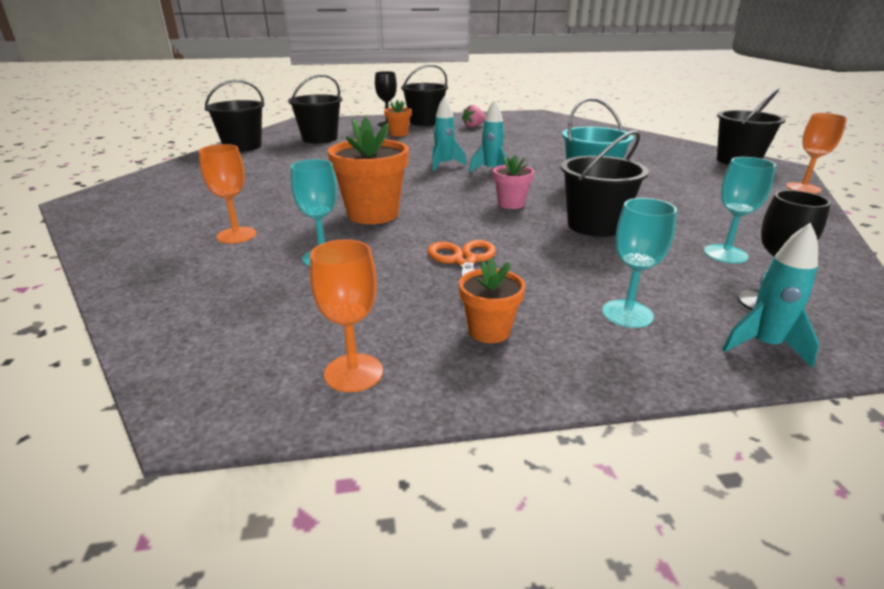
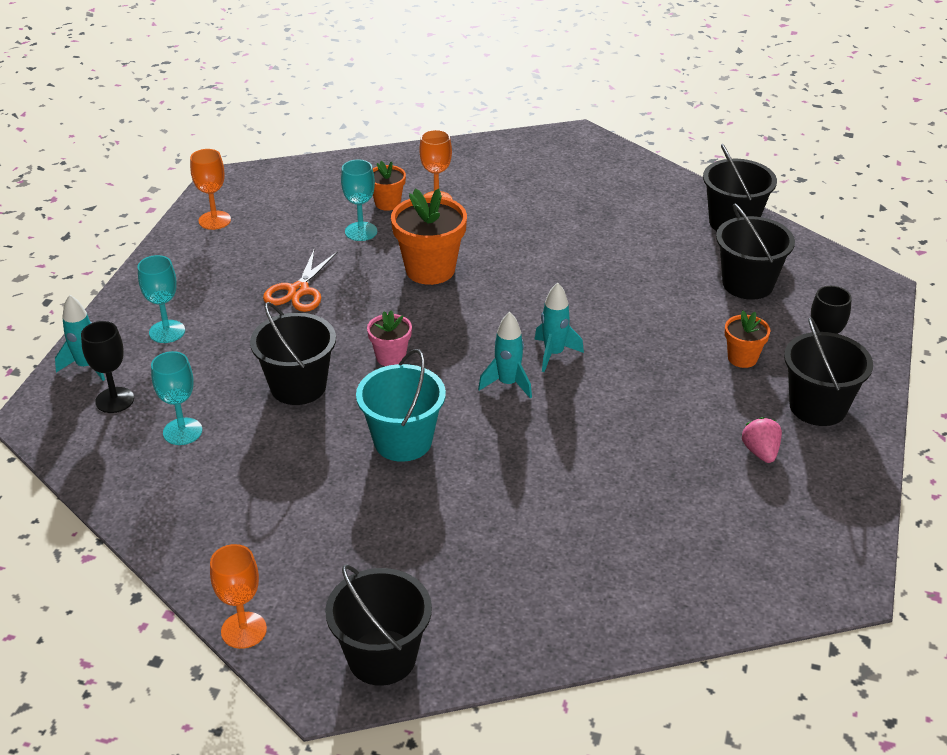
camera: 115 degrees right, 10 degrees up
(464, 261) = (298, 291): orange scissors -> orange scissors turned 90 degrees clockwise
(489, 331) = (205, 272): orange flower pot -> orange flower pot (387, 203)

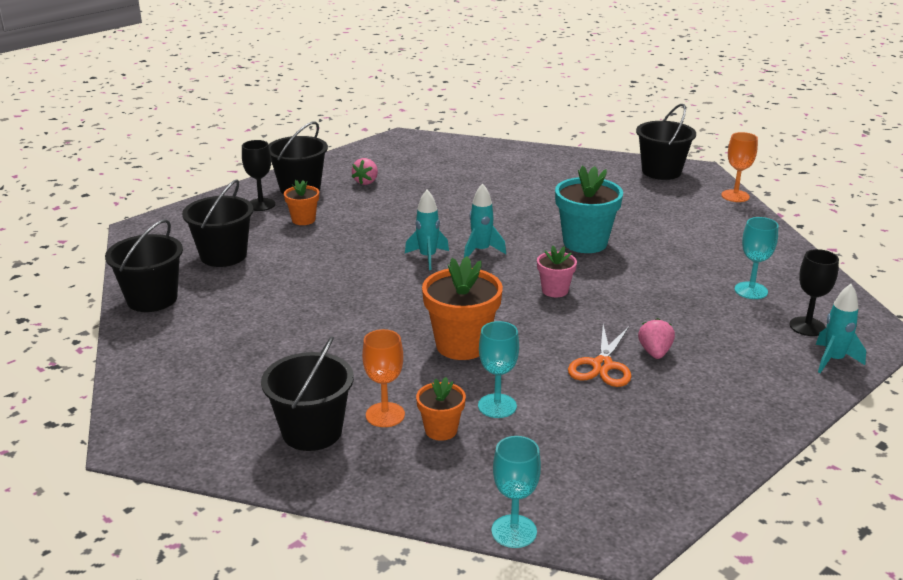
camera: 150 degrees left, 10 degrees down
(167, 331) = (748, 367): turquoise goblet -> turquoise goblet (514, 531)
(214, 220) = (659, 479): orange goblet -> none
(257, 319) = (655, 352): none -> pink strawberry
(298, 291) = (602, 365): orange scissors -> orange scissors turned 150 degrees clockwise
(298, 386) = (643, 293): black bucket -> black bucket (312, 432)
(403, 441) = (585, 243): turquoise bucket -> turquoise flower pot

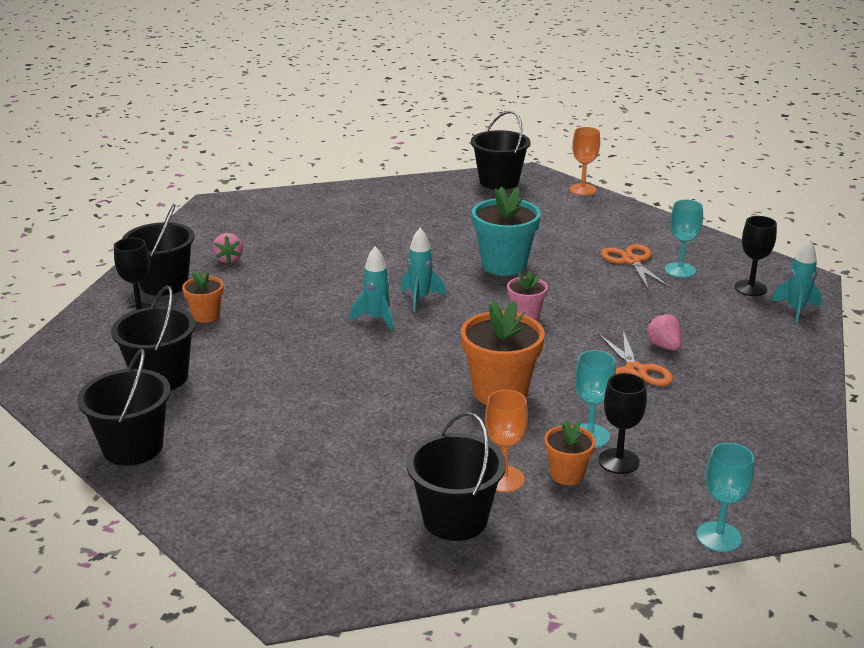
camera: 30 degrees left, 0 degrees up
(498, 435) = (618, 461): none -> black goblet
(710, 270) = (631, 261): none -> orange scissors

